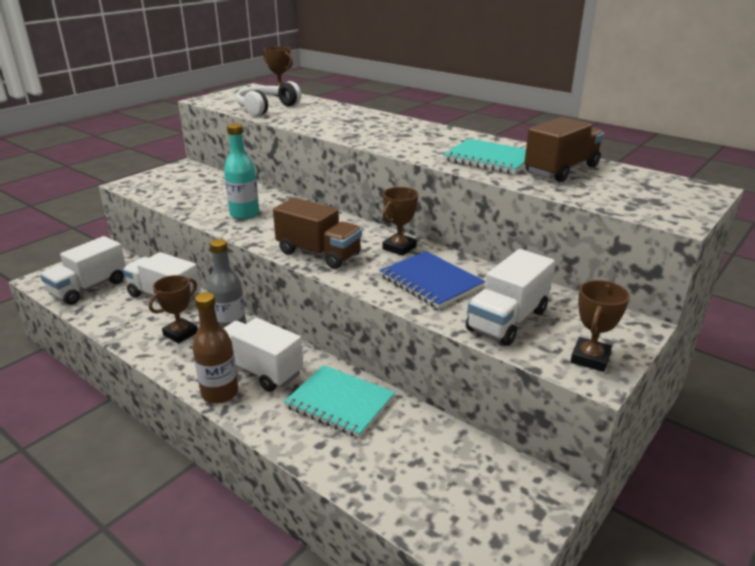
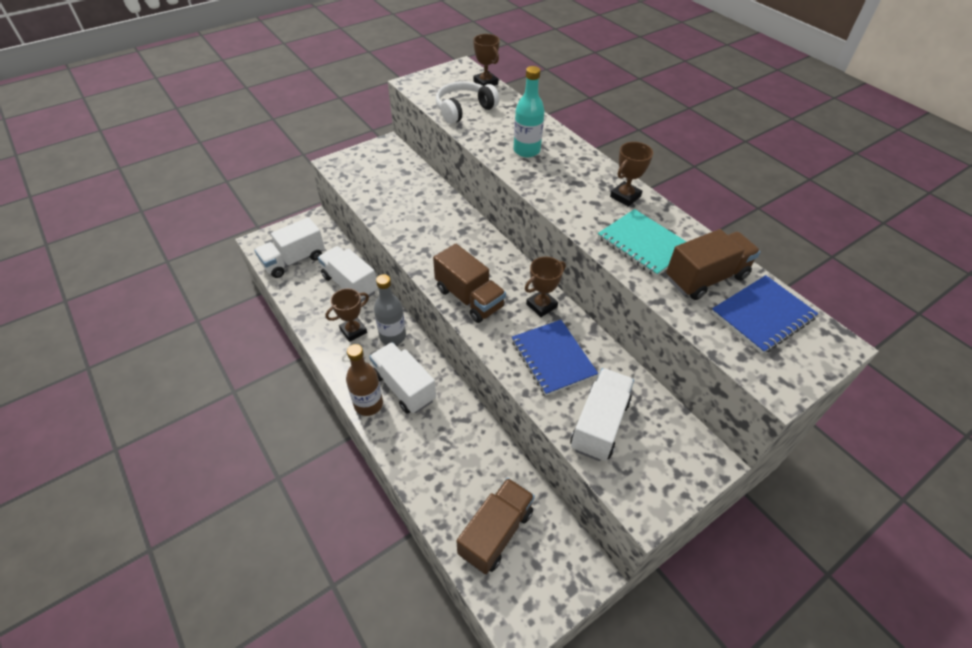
camera: 15 degrees right, 20 degrees up
(244, 214) = (422, 228): turquoise bottle -> turquoise bottle (526, 150)
(340, 403) = (456, 438): turquoise notebook -> none
(424, 479) = (496, 532): none -> brown truck
(507, 320) = (599, 424): white truck -> white truck turned 150 degrees clockwise
(590, 358) = (651, 489): brown trophy -> brown trophy (625, 196)
(628, 183) = (762, 316): none -> blue notebook

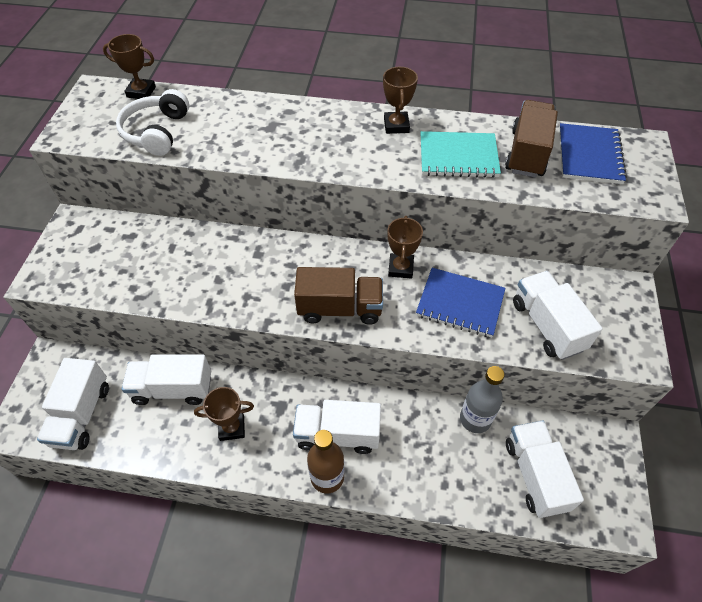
camera: 45 degrees left, 5 degrees up
(353, 331) = (232, 428): brown trophy -> brown trophy turned 75 degrees clockwise
(392, 336) = (273, 400): grey bottle -> grey bottle (475, 419)
(496, 532) = (535, 475): brown truck -> white truck
(526, 150) = (268, 136): turquoise bottle -> none

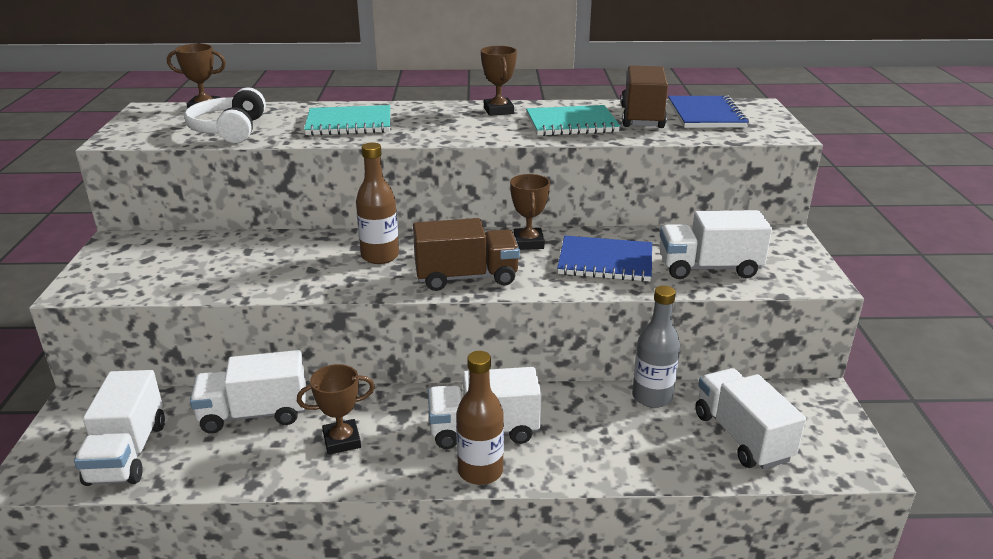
camera: 10 degrees left, 25 degrees down
(260, 133) = (349, 123): none -> turquoise notebook
(275, 270) = (380, 256): none -> brown bottle
(547, 325) = (708, 268): white truck -> white truck turned 60 degrees counterclockwise

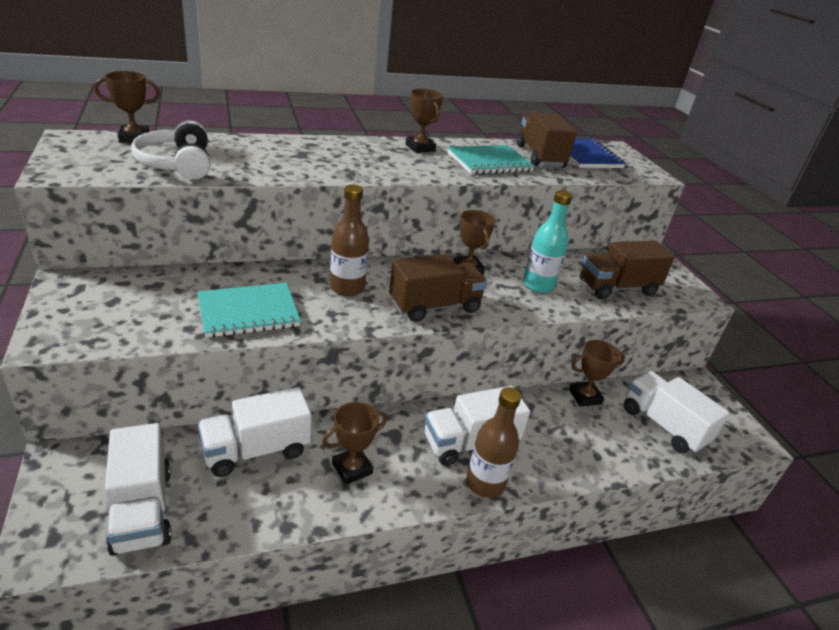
camera: 20 degrees left, 5 degrees up
(349, 123) = (294, 159): turquoise notebook -> turquoise notebook (248, 312)
(605, 262) = (538, 285): blue notebook -> turquoise bottle
(652, 397) = (585, 397): grey bottle -> brown trophy
(708, 268) = (617, 288): white truck -> brown truck

